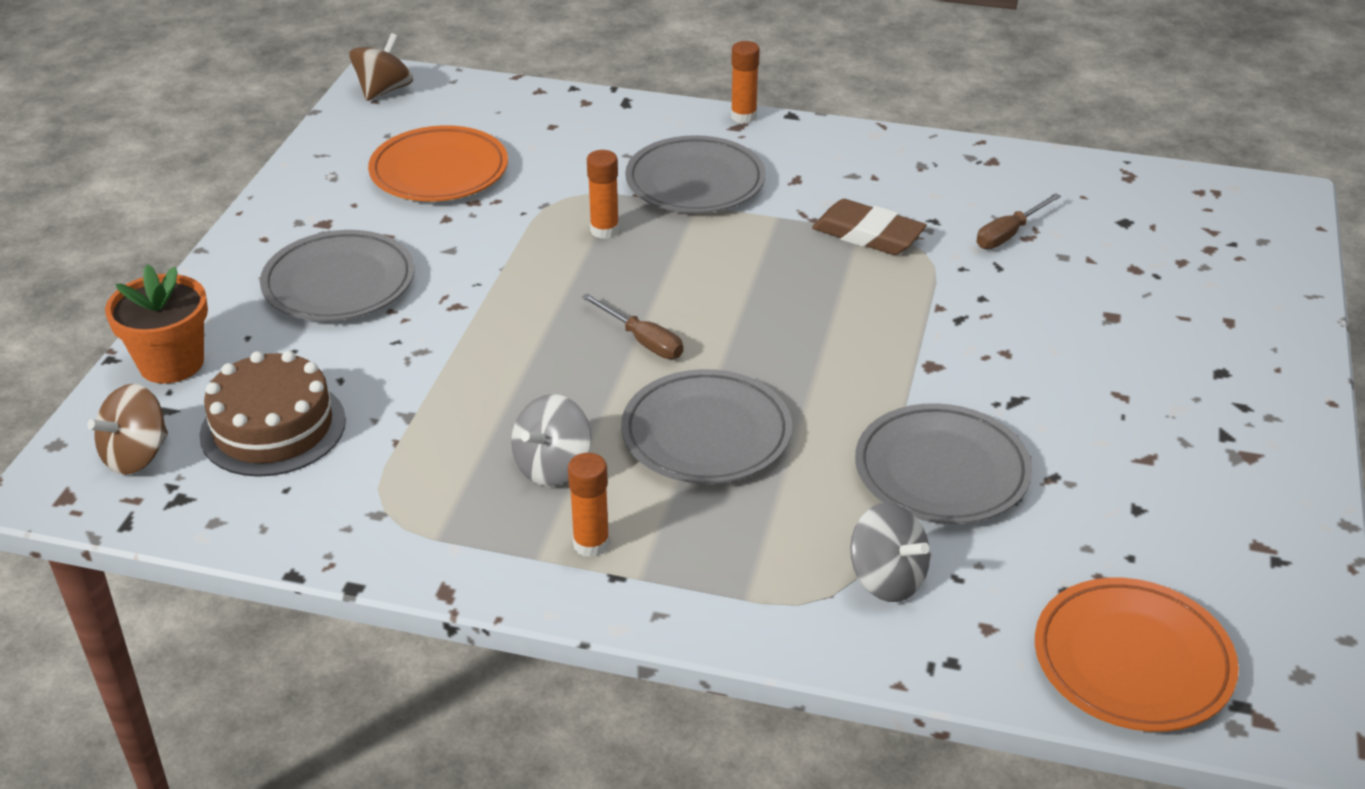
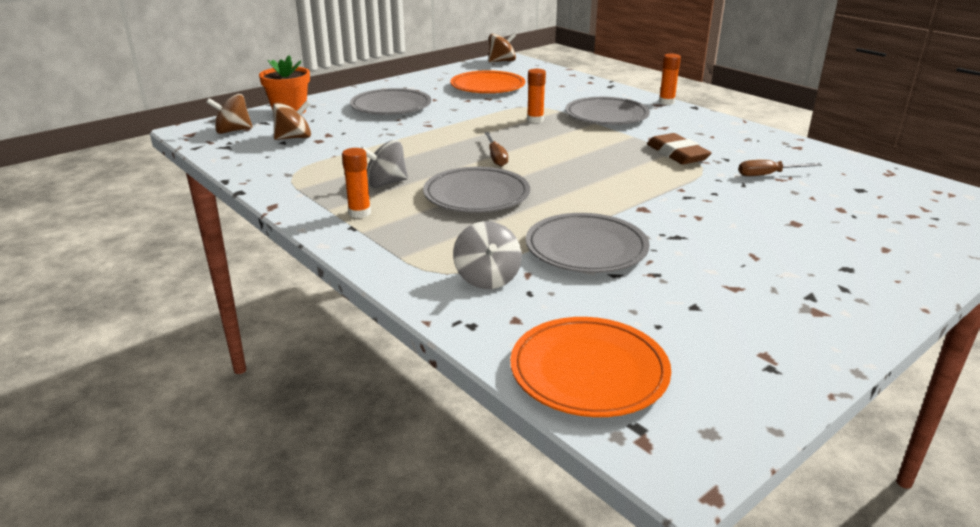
camera: 35 degrees right, 10 degrees down
(273, 427) = (294, 138): brown cake -> brown spinning top

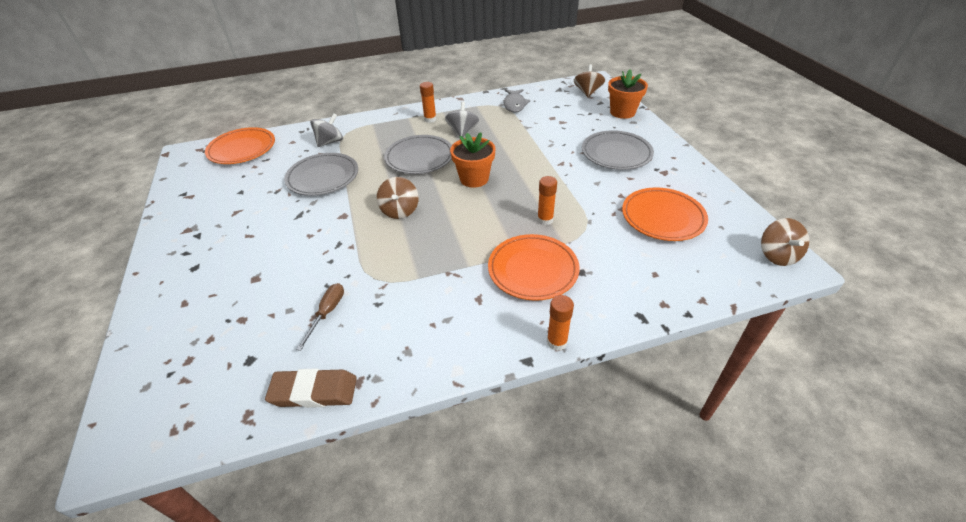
camera: 115 degrees right, 15 degrees up
(285, 165) = (515, 104): none -> grey fish
(294, 138) = (562, 110): brown spinning top -> brown spinning top (400, 210)
(487, 278) = (330, 142): grey spinning top -> grey spinning top turned 120 degrees clockwise
(496, 157) = (474, 179): brown screwdriver -> orange flower pot
(606, 116) = (533, 270): grey plate -> orange plate
(677, 154) = (411, 276): brown eraser -> brown eraser (314, 392)

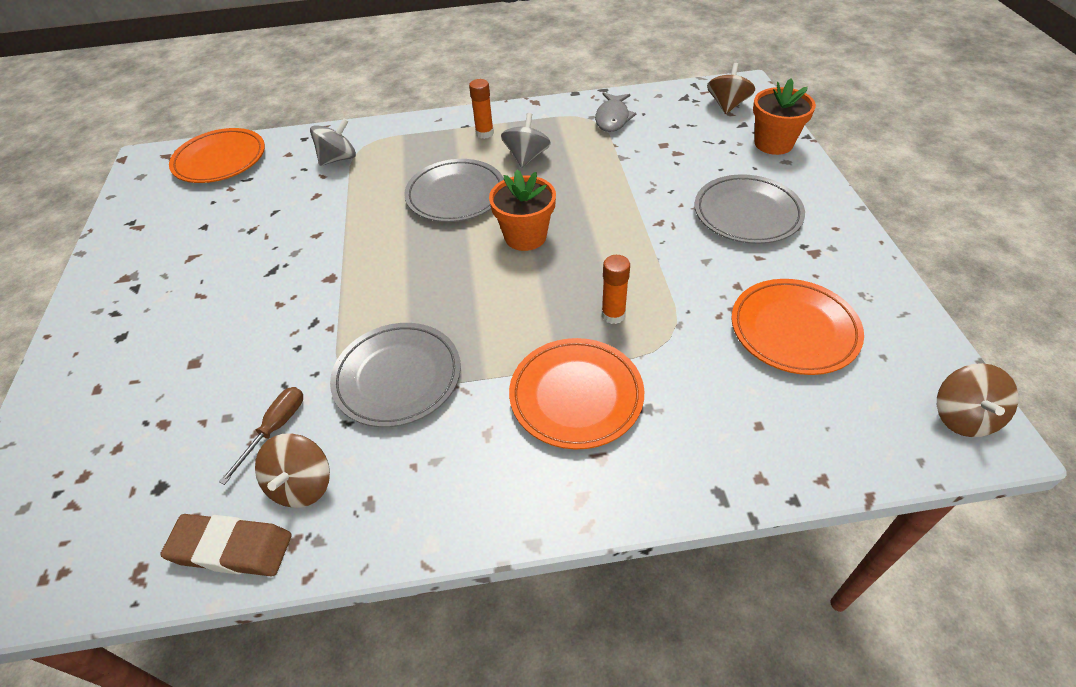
camera: 10 degrees right, 5 degrees up
(323, 177) = (316, 214): grey plate -> grey plate (397, 377)
(400, 210) = (409, 278): brown spinning top -> brown spinning top (302, 485)
(557, 342) = (584, 519): orange glue stick -> none

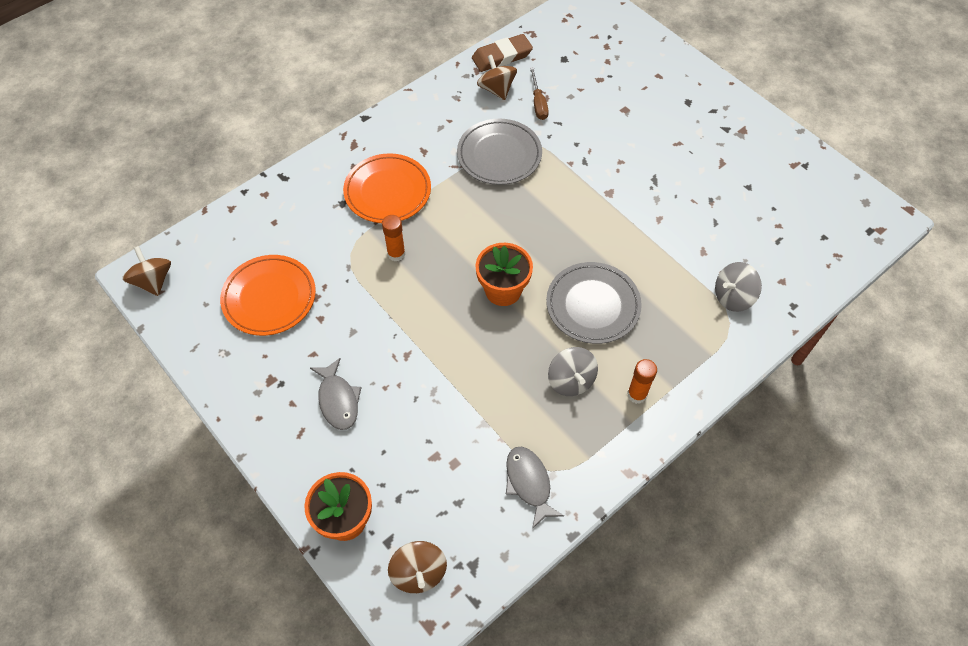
camera: 145 degrees right, 10 degrees up
(220, 160) = (828, 247): orange plate -> none
(338, 159) = (733, 297): grey spinning top -> grey spinning top turned 45 degrees clockwise
(747, 214) = (338, 400): grey plate -> grey fish

